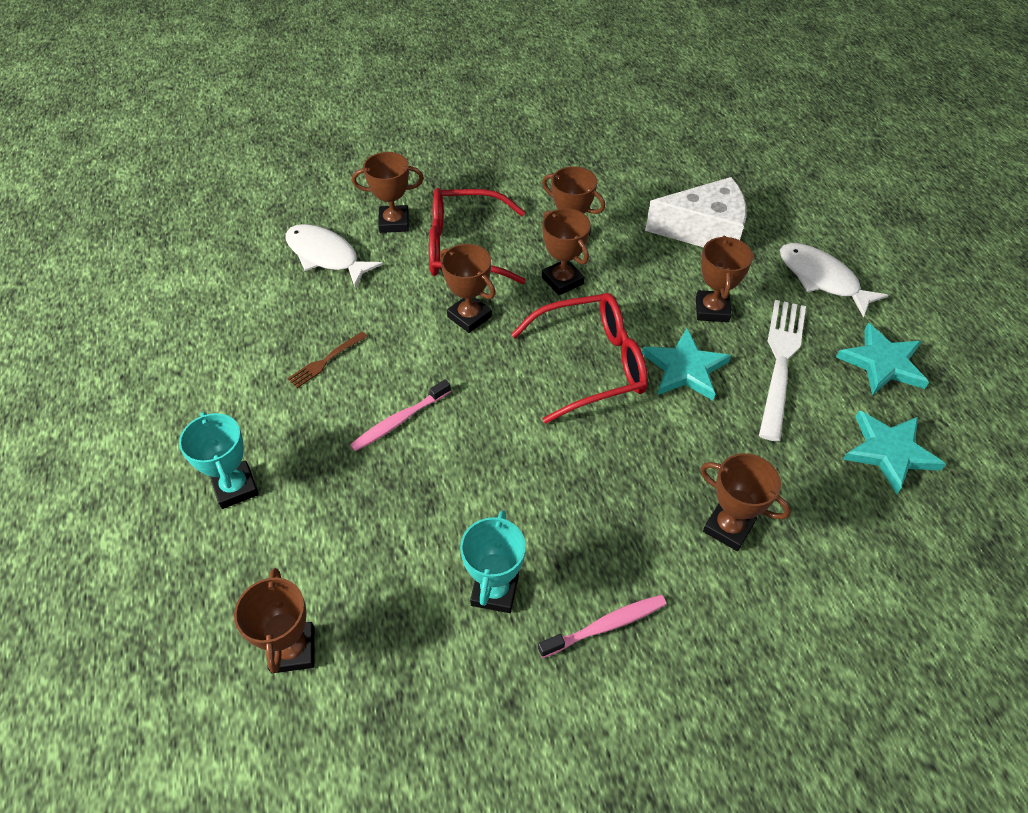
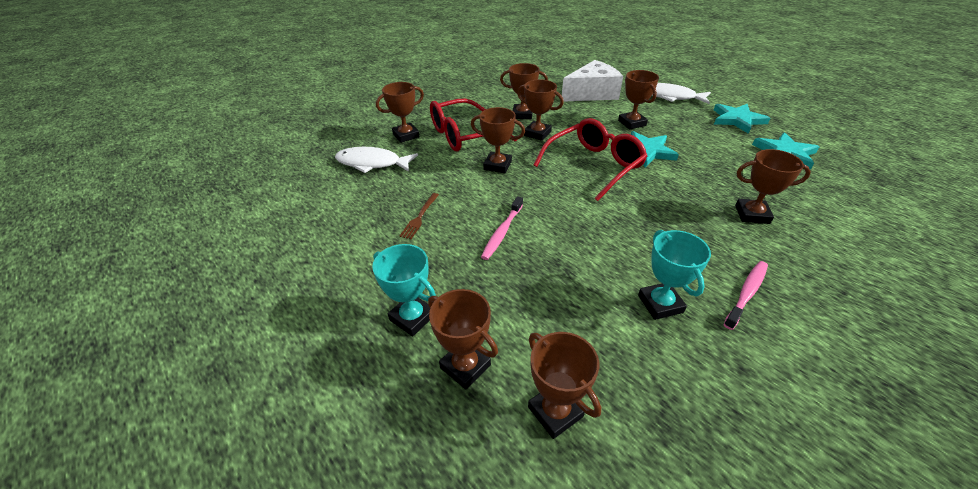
camera: 25 degrees left, 10 degrees down
(247, 564) = (465, 366): none -> brown trophy
(780, 361) = (690, 133): white fork -> none

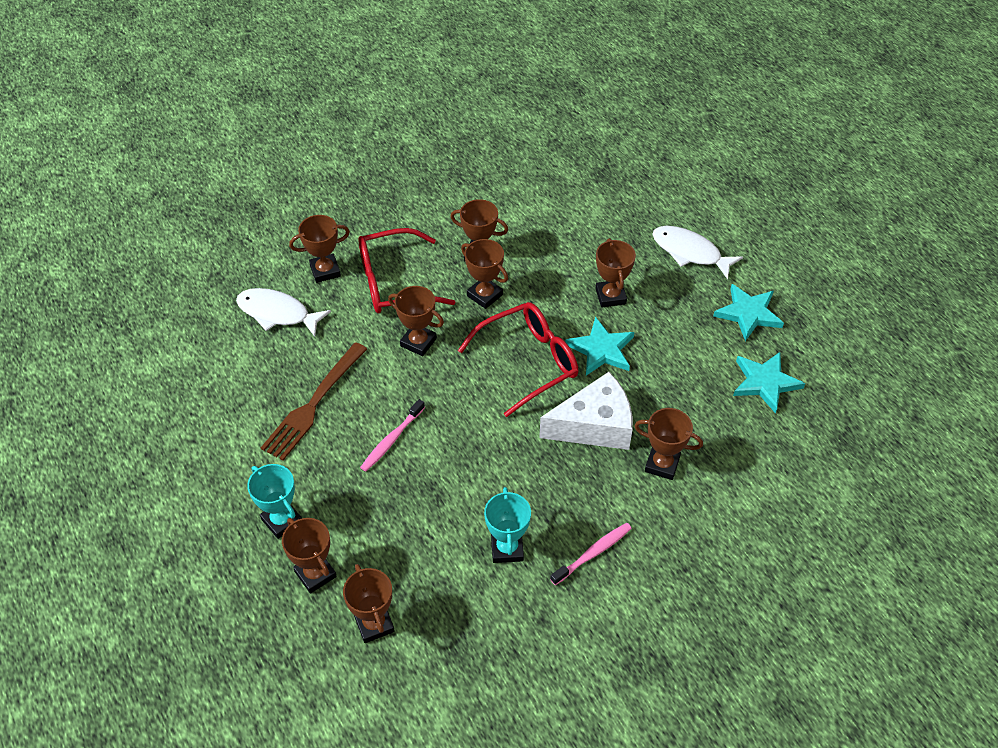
camera: 10 degrees right, 10 degrees up
(420, 217) = (313, 405): brown fork -> brown fork, size x2.02
(591, 93) = (588, 227): white cheese -> white cheese (594, 425)

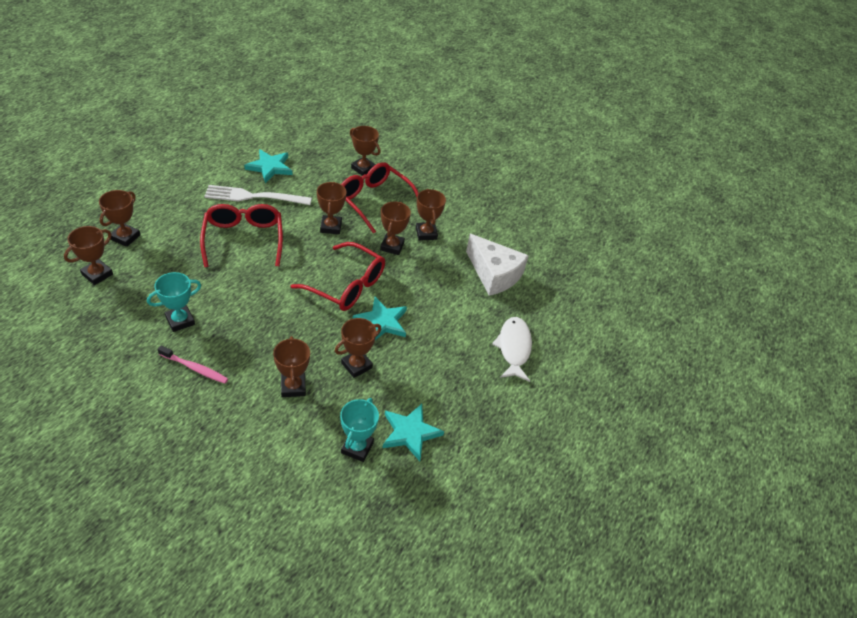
camera: 55 degrees right, 5 degrees down
(277, 313) = (316, 160): white fish -> none
(282, 520) = (159, 211): turquoise trophy -> turquoise trophy (357, 447)
(313, 405) = (253, 197): brown fork -> white fork
(391, 440) = (243, 239): pink toothbrush -> red glasses
(594, 425) = (309, 337): white cheese -> white cheese (494, 274)
(610, 296) = (436, 313): brown trophy -> brown trophy (356, 365)
(748, 313) = (476, 403): turquoise star -> turquoise star (270, 167)

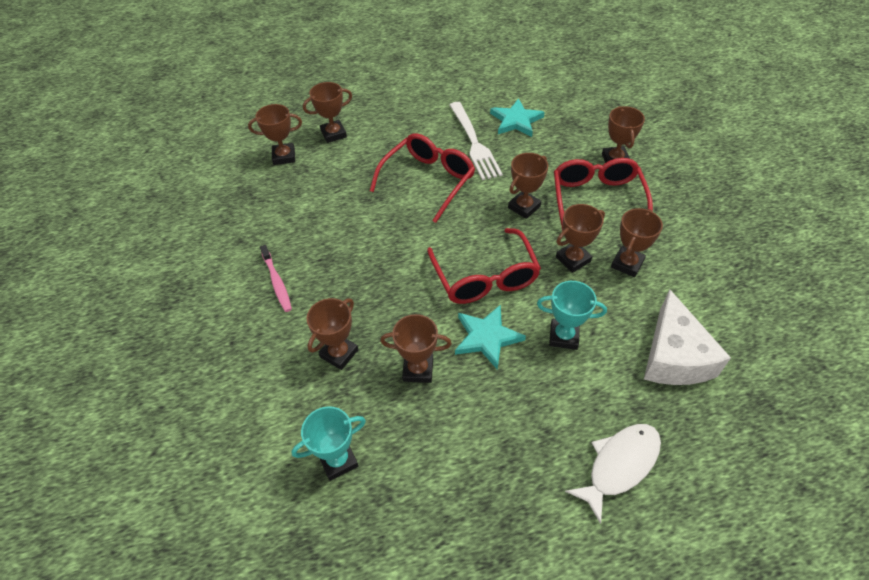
camera: 50 degrees right, 5 degrees up
(180, 321) = (306, 231): turquoise trophy -> turquoise trophy (563, 336)
(253, 197) = (474, 143): white fork -> white fork turned 150 degrees counterclockwise
(410, 433) = (404, 484): turquoise star -> none

